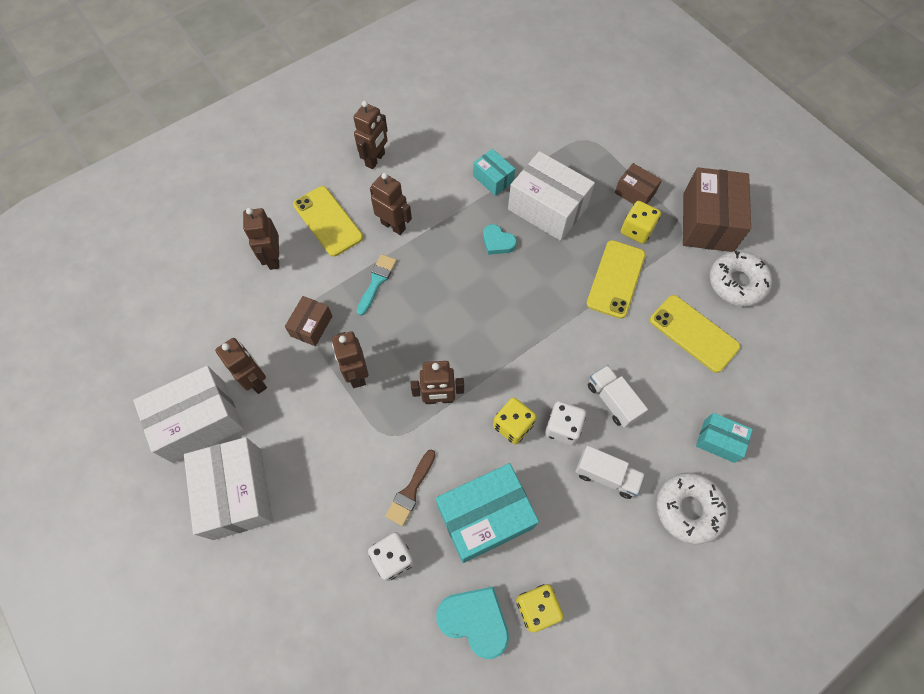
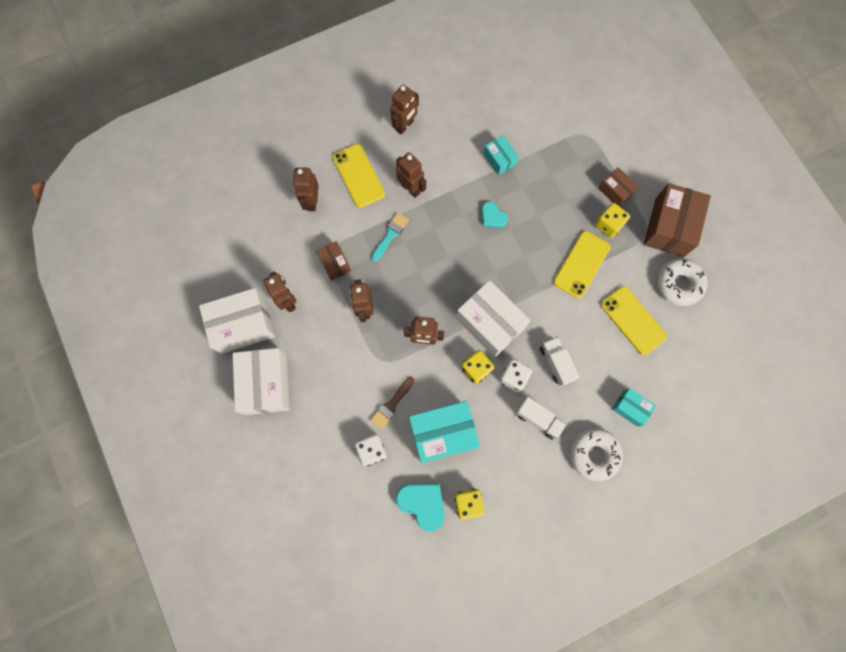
camera: 10 degrees right, 10 degrees up
(311, 326) = (335, 264): brown box -> brown box turned 60 degrees counterclockwise
(547, 208) = (539, 193): white box -> white box (490, 323)

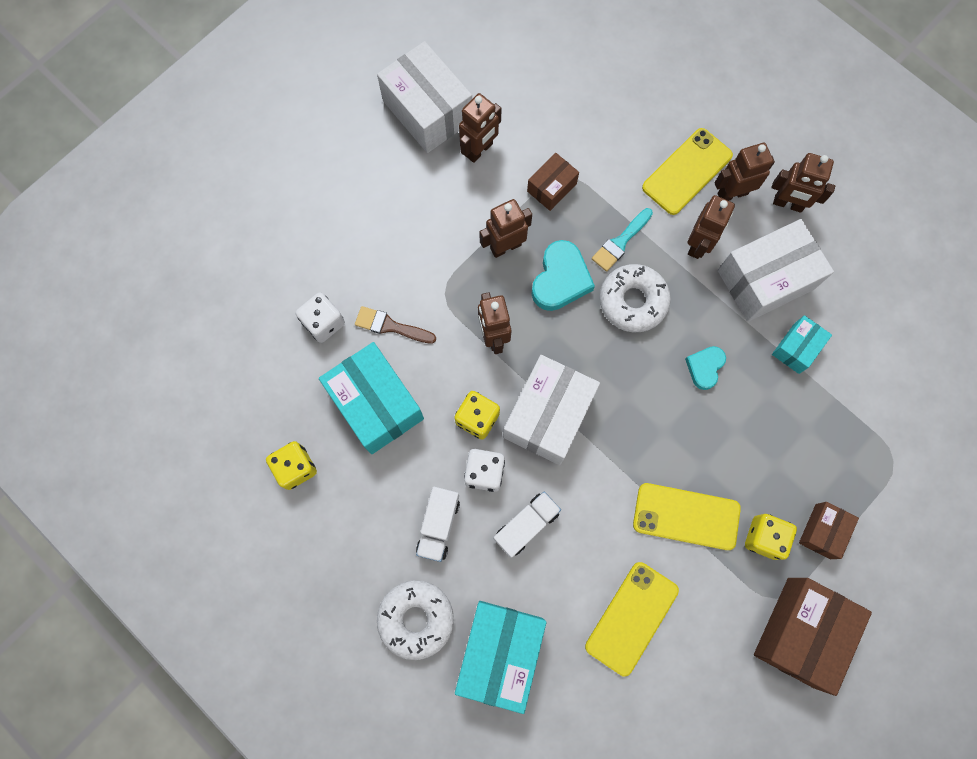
camera: 70 degrees right, 0 degrees up
(266, 384) = (363, 166): white box -> white box (765, 279)
(312, 201) = (625, 128): brown robot -> brown robot (732, 193)
(390, 235) = (620, 242): turquoise brush -> turquoise brush turned 120 degrees clockwise
(422, 503) = (277, 409): turquoise heart -> turquoise heart (560, 279)
(630, 408) = (500, 652): turquoise box -> turquoise box, size x1.89
(669, 227) = (801, 632): brown box -> brown box turned 60 degrees counterclockwise
(679, 284) = (715, 672): white donut -> white donut (633, 301)

